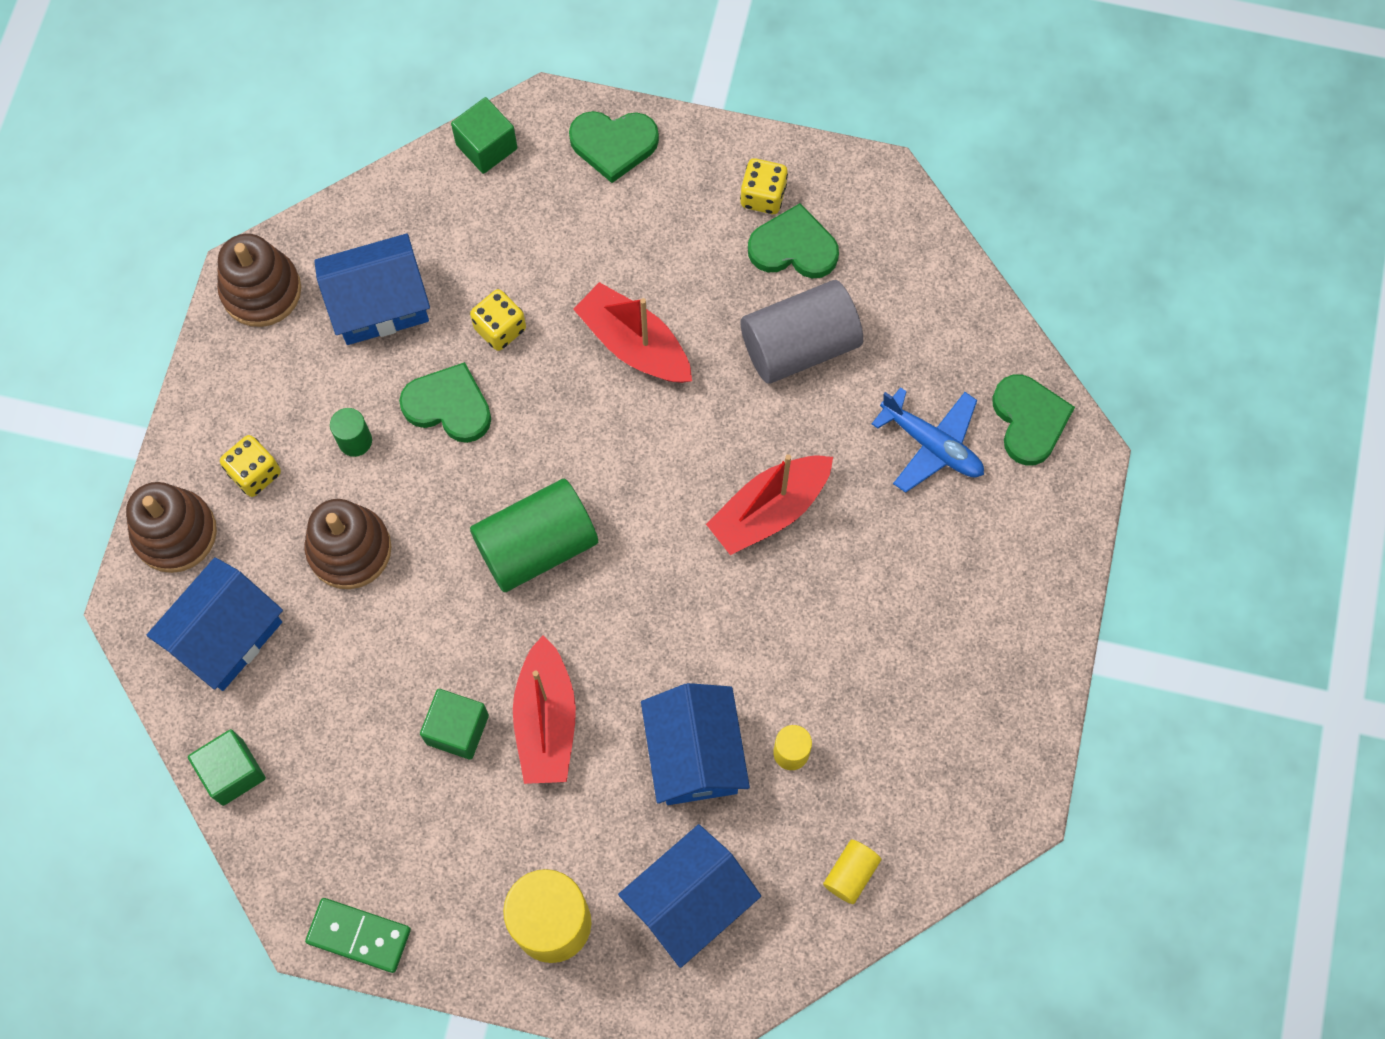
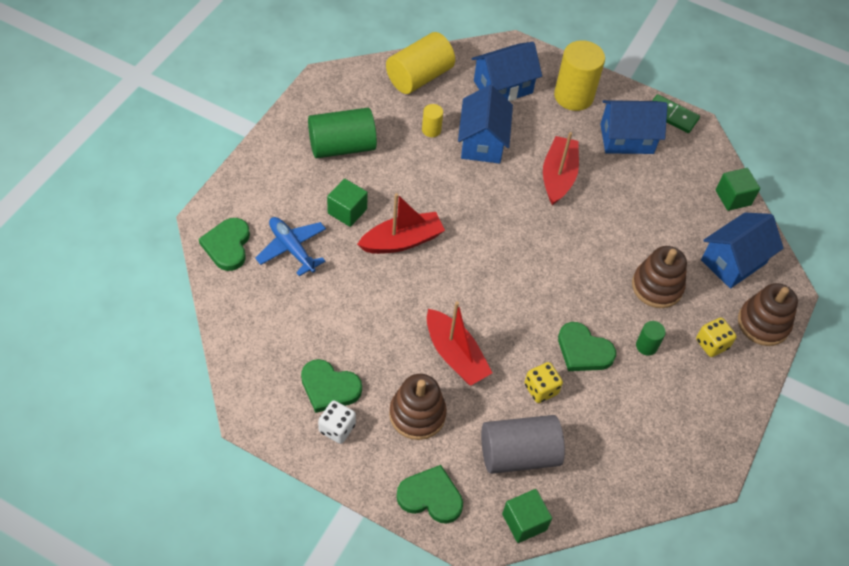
camera: 170 degrees left, 15 degrees down
(261, 290) = (700, 459): brown stacking toy -> brown stacking toy (417, 414)
(379, 304) = (619, 427): blue house -> blue house (626, 139)
(457, 729) = (607, 185): green cube -> green cube (347, 211)
(537, 546) = (544, 259): green cylinder -> green cylinder (342, 146)
(763, 196) = (337, 428): yellow dice -> white dice
(799, 345) = (349, 325): grey cylinder -> grey cylinder (518, 454)
(850, 874) = (419, 77): yellow cylinder -> yellow cylinder, size x2.12

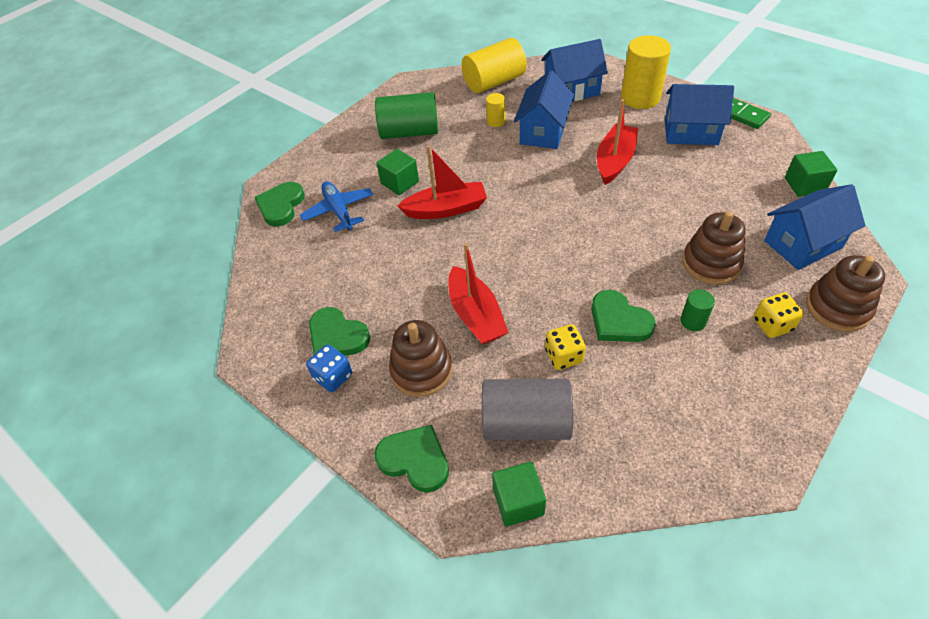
camera: 20 degrees right, 5 degrees down
(337, 428) = (333, 377): white dice -> blue dice

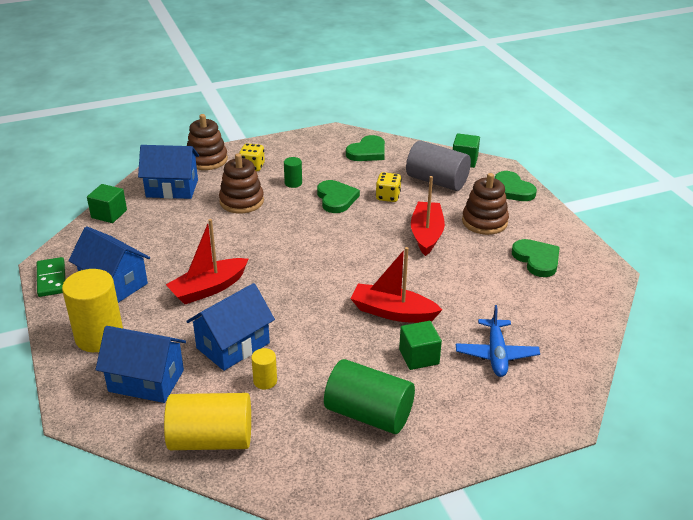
camera: 155 degrees left, 15 degrees down
(281, 206) = (557, 387): green heart -> green heart (367, 152)
(333, 377) = (548, 239): blue dice -> none

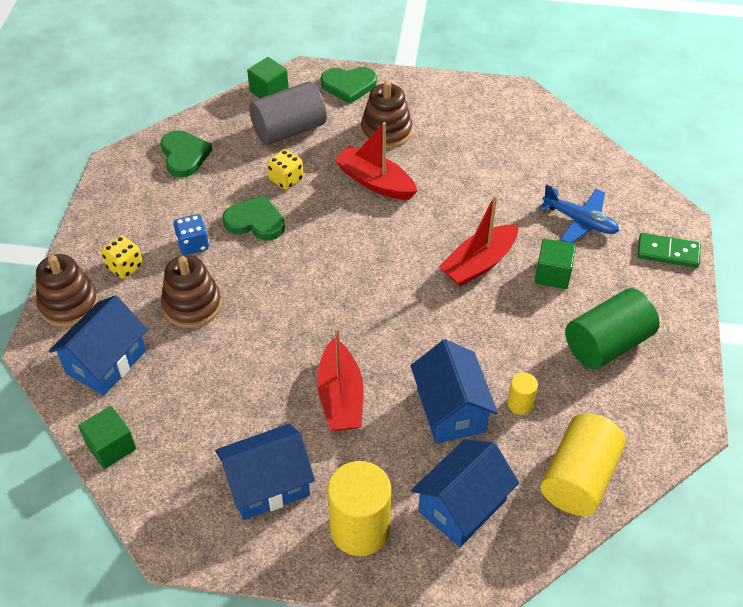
camera: 60 degrees left, 15 degrees up
(51, 279) = (211, 549): green domino -> green domino (668, 252)
(293, 183) = (193, 244): green cylinder -> blue dice
(537, 260) = (470, 127): green heart -> none

